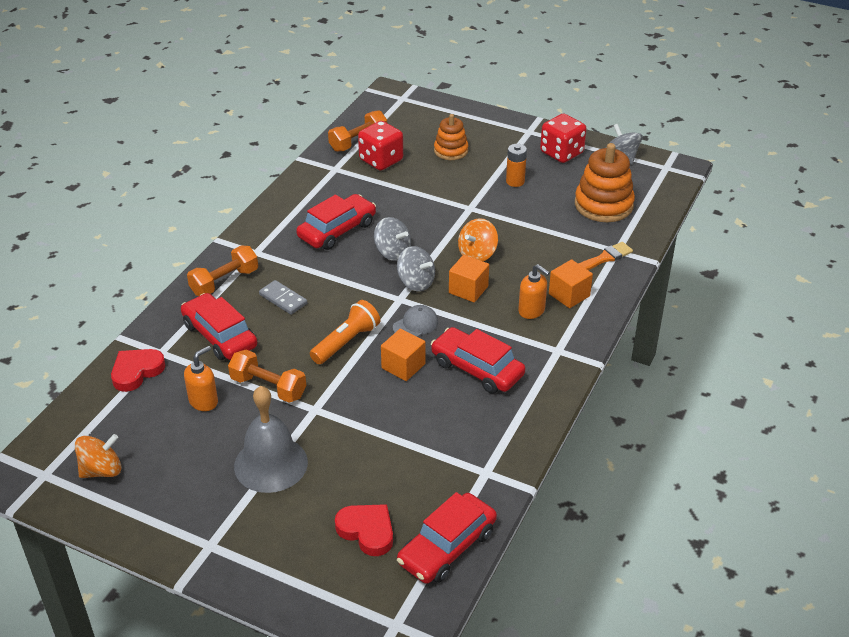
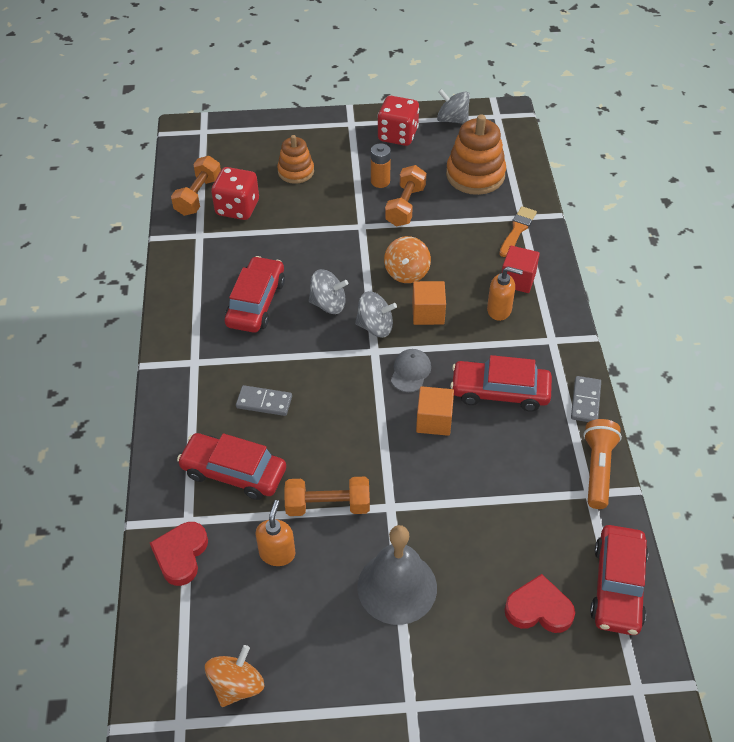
camera: 30 degrees left, 10 degrees up
(224, 282) = (189, 410): orange dumbbell -> orange dumbbell (405, 206)
(346, 342) = (362, 420): orange flashlight -> orange flashlight (597, 469)
(545, 406) = (585, 401): none -> grey domino
(569, 295) = (517, 279): orange cube -> red cube

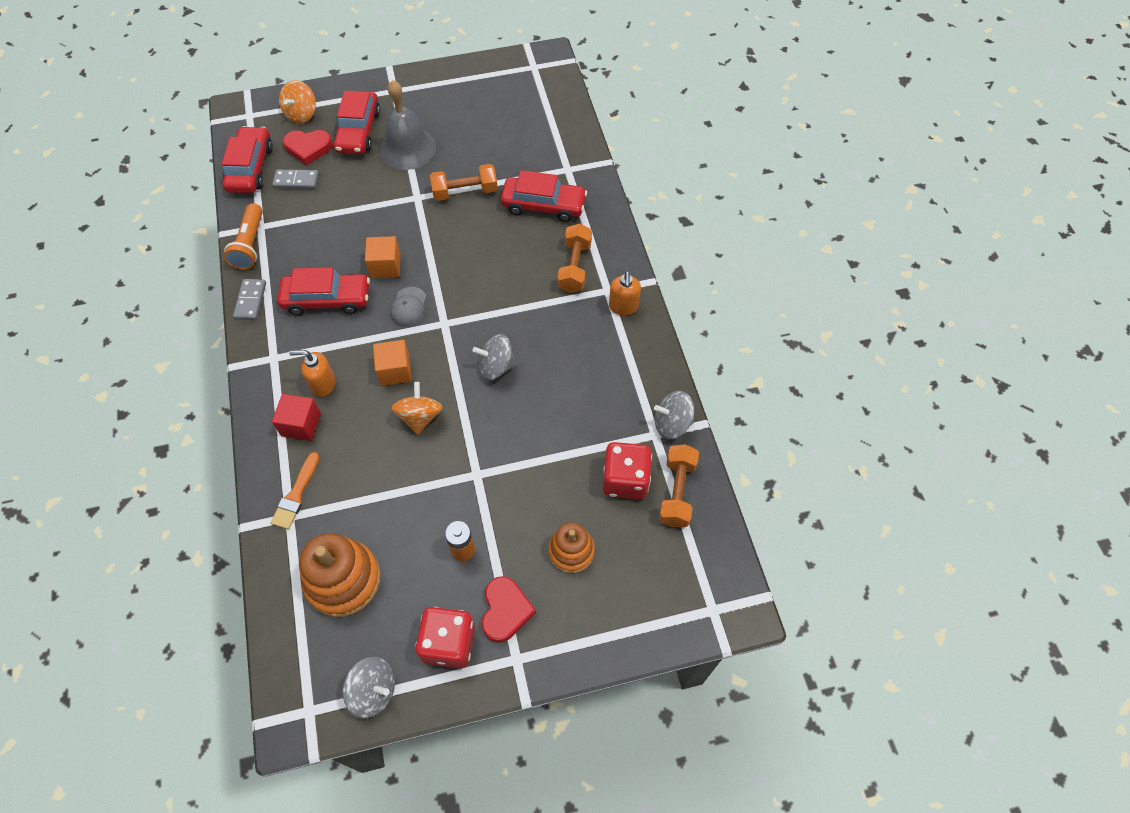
camera: 170 degrees right, 10 degrees up
(181, 555) = (564, 148): red heart -> red heart (505, 611)
(237, 685) = (504, 87): orange spinning top -> orange spinning top (301, 114)
(256, 303) = (568, 358): red car -> red car (358, 131)
(264, 402) = (534, 262): grey domino -> grey domino (296, 181)
(277, 553) = (496, 157): orange soap dispenser -> orange soap dispenser (623, 307)
(375, 327) = (446, 348): grey spinning top -> grey spinning top (672, 424)
(405, 206) = (428, 513): orange dumbbell -> orange dumbbell (574, 267)

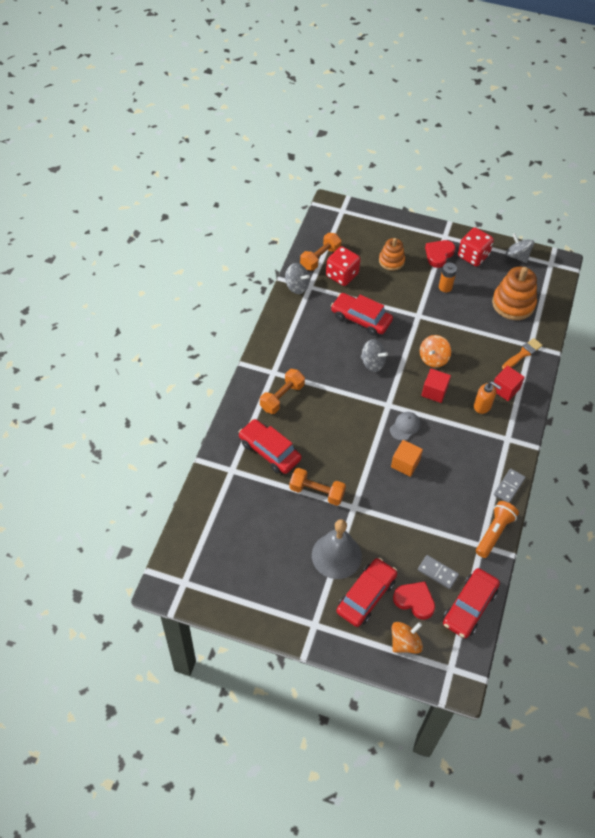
camera: 150 degrees left, 5 degrees down
(327, 299) = (456, 460): red car -> red car (361, 319)
(395, 370) = (434, 391): orange cube -> red cube
(623, 307) = (272, 357): orange soap dispenser -> none

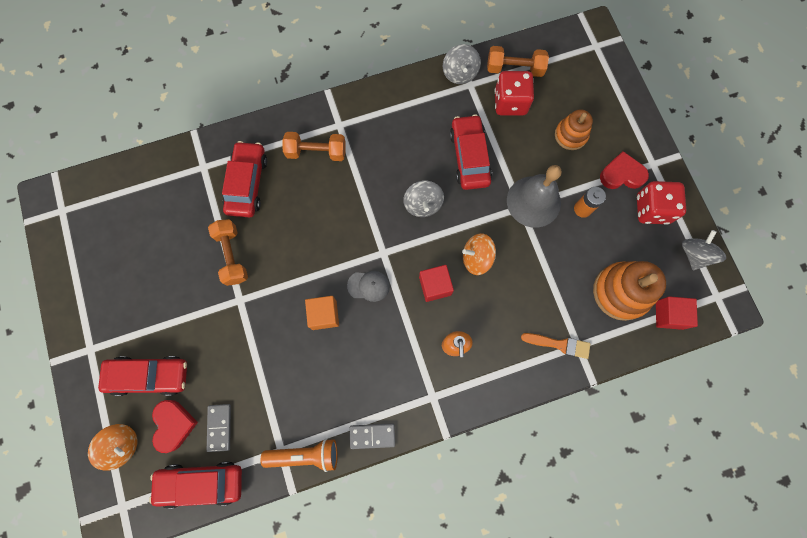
camera: 55 degrees right, 20 degrees up
(336, 555) = (175, 320): grey bell -> grey bell (533, 201)
(505, 389) = (496, 355): red cube -> red cube (669, 315)

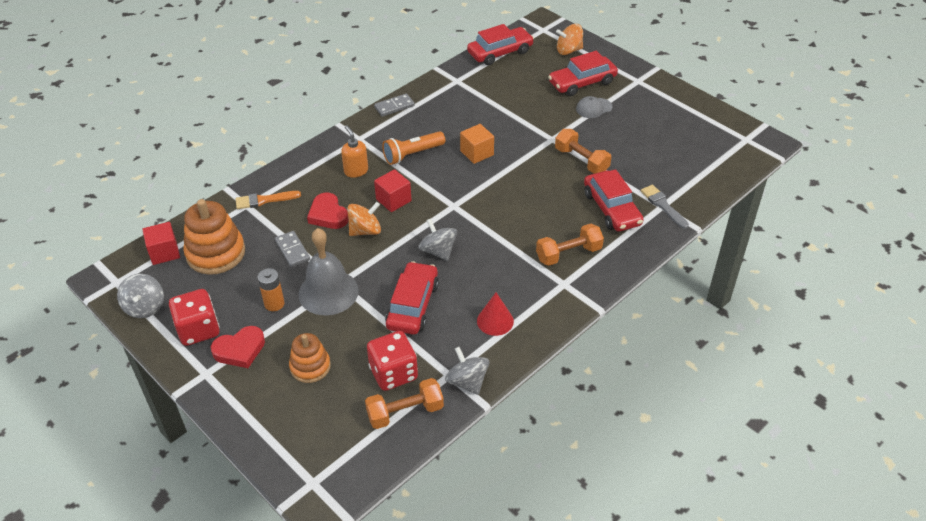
camera: 155 degrees right, 30 degrees down
(173, 425) = (542, 68): red heart -> red heart (328, 215)
(201, 167) = (663, 205): none -> grey brush
(219, 427) = (509, 77): grey domino -> grey domino (292, 250)
(305, 454) = (438, 84): orange flashlight -> orange flashlight (412, 154)
(368, 286) = (452, 181): grey cap -> grey cap (593, 108)
(412, 114) = (495, 321): none -> red cone
(469, 157) = (413, 305): red car -> red car turned 135 degrees counterclockwise

